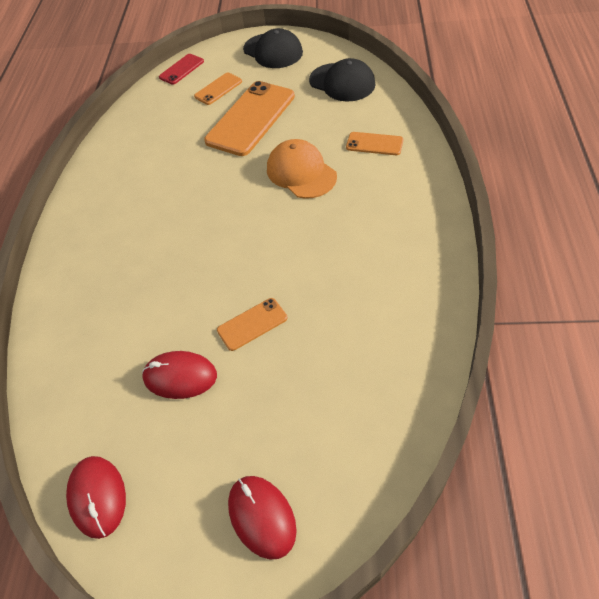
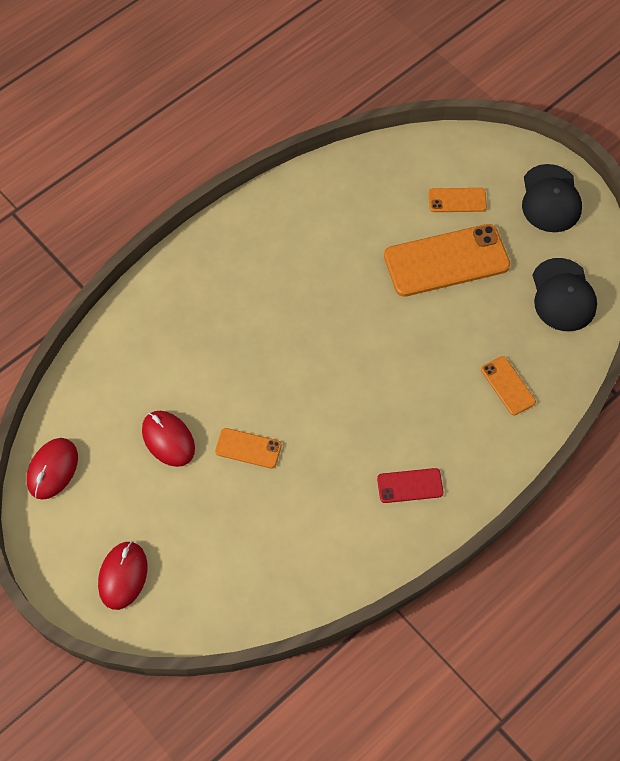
camera: 40 degrees right, 10 degrees up
(181, 69) = (453, 145): red phone -> red phone (410, 485)
(301, 172) = (421, 356): orange cap -> none

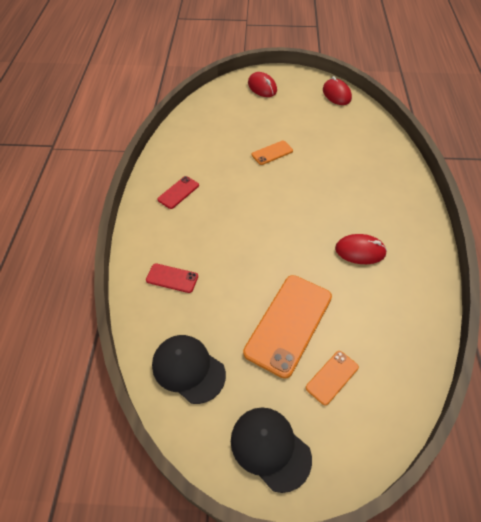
camera: 135 degrees right, 10 degrees down
(168, 439) = (309, 132): red mouse -> red mouse (360, 251)
(508, 385) = (172, 278): orange phone -> red phone

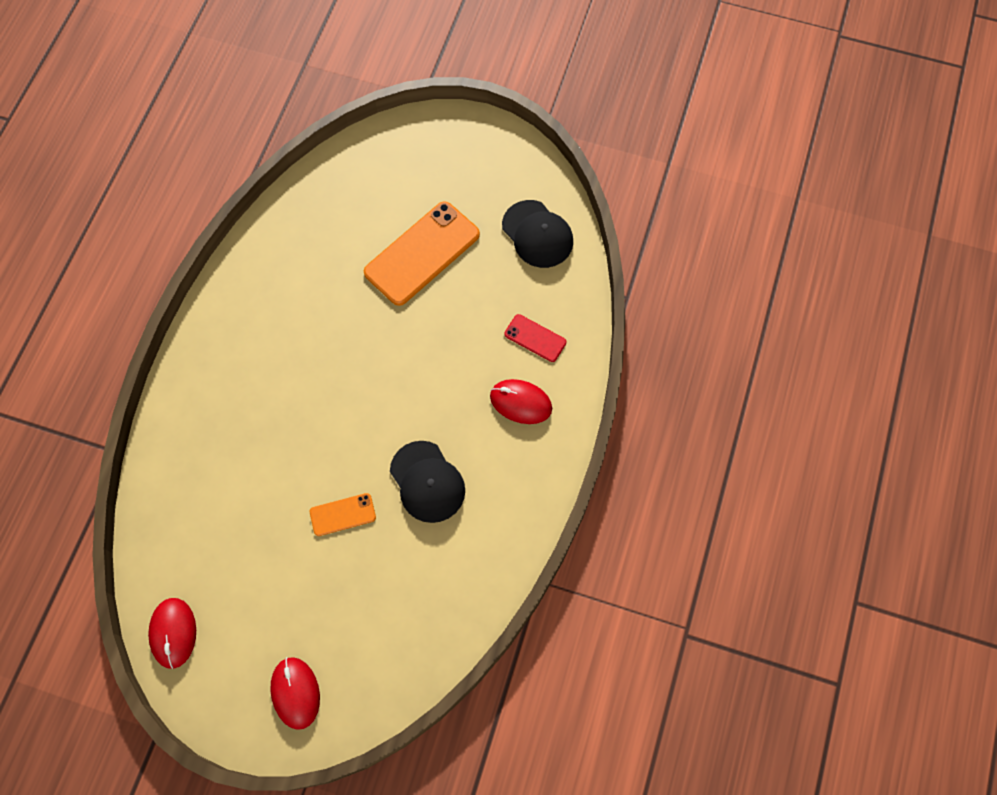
camera: 165 degrees left, 15 degrees up
(178, 192) = (501, 470): red phone -> none
(270, 448) = (480, 153): black cap -> black cap (427, 482)
(332, 377) = (401, 194): orange phone -> none
(360, 251) = (302, 318): red mouse -> red mouse (520, 402)

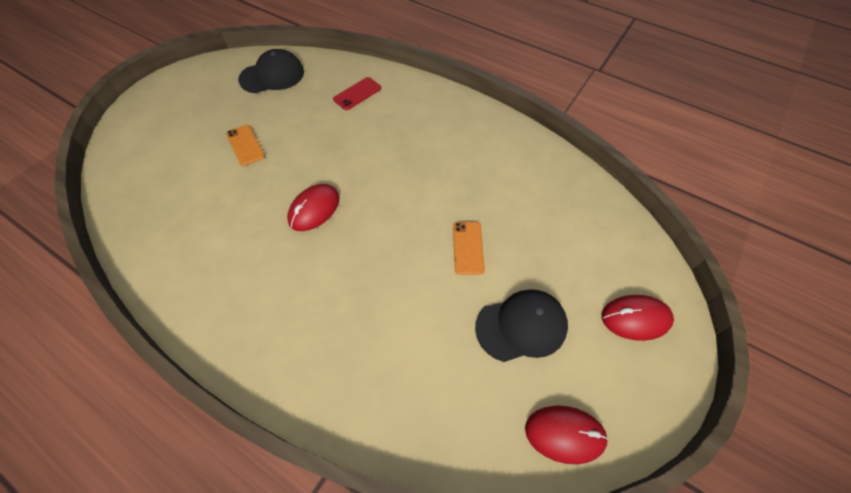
camera: 75 degrees left, 10 degrees down
(422, 253) = (245, 145): orange phone -> orange phone, size x0.49
(427, 482) = (454, 181): black cap -> black cap (521, 326)
(520, 402) = (406, 112): red mouse -> red mouse (314, 209)

